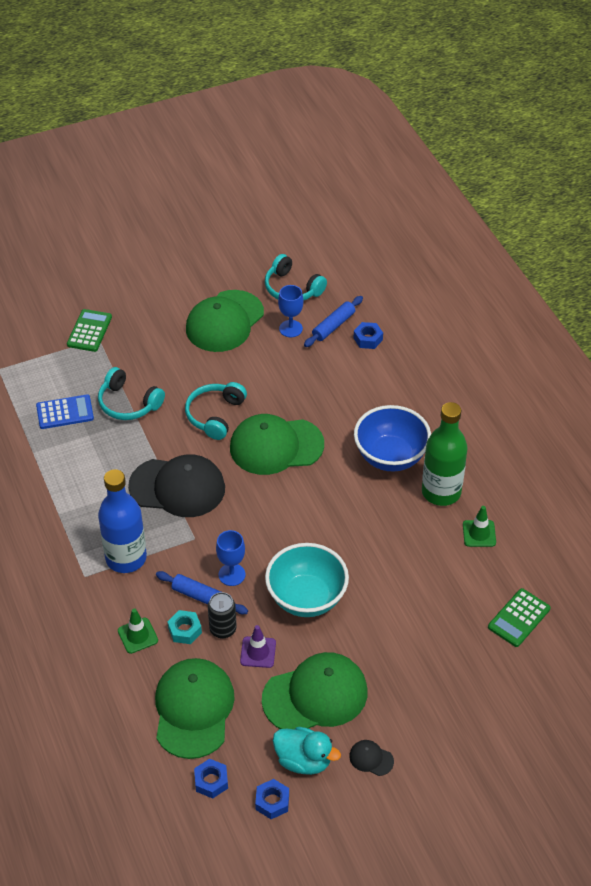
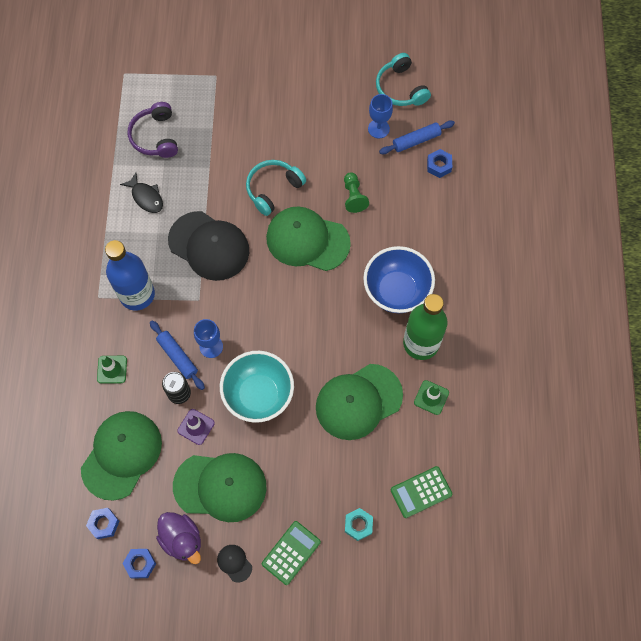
camera: 25 degrees right, 20 degrees up
(65, 412) = (155, 136): blue calculator -> purple headphones
(85, 468) = (146, 197): none -> black fish
(89, 331) = (212, 64): green calculator -> green calculator (291, 552)
(128, 403) = (209, 148): turquoise headphones -> none
(185, 630) = (150, 381): turquoise nut -> turquoise nut (358, 525)
(224, 321) = (327, 99): green cap -> green cap (358, 401)
(300, 393) = (353, 196): none -> green pawn
(303, 760) = (182, 539): turquoise duck -> purple duck

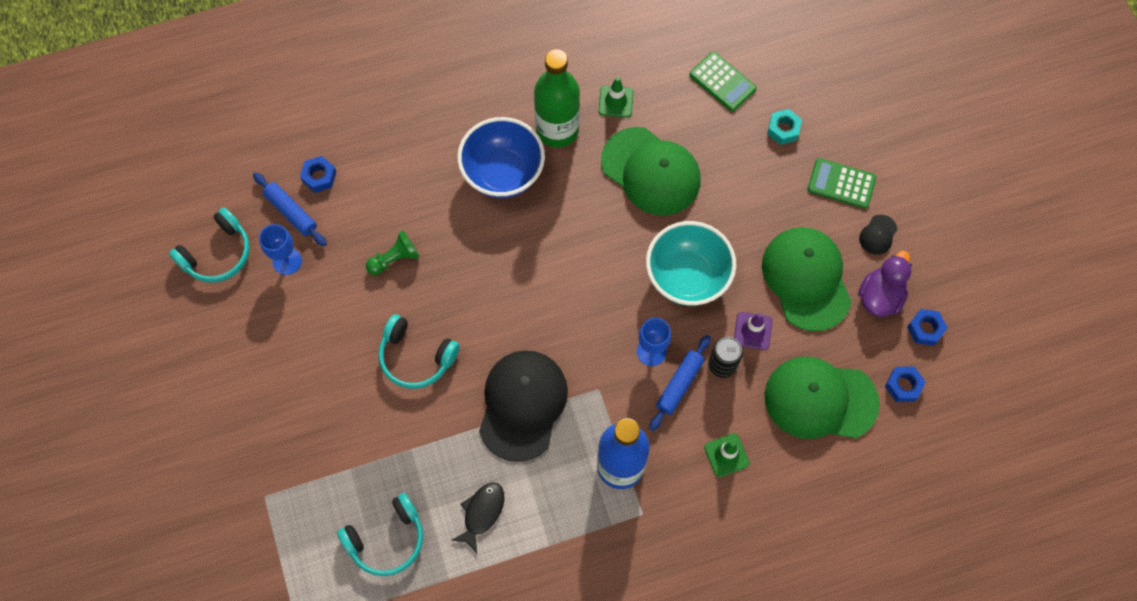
camera: 110 degrees left, 0 degrees up
(155, 136) = (387, 539): purple headphones -> turquoise headphones
(307, 240) = (473, 292): green cap -> none

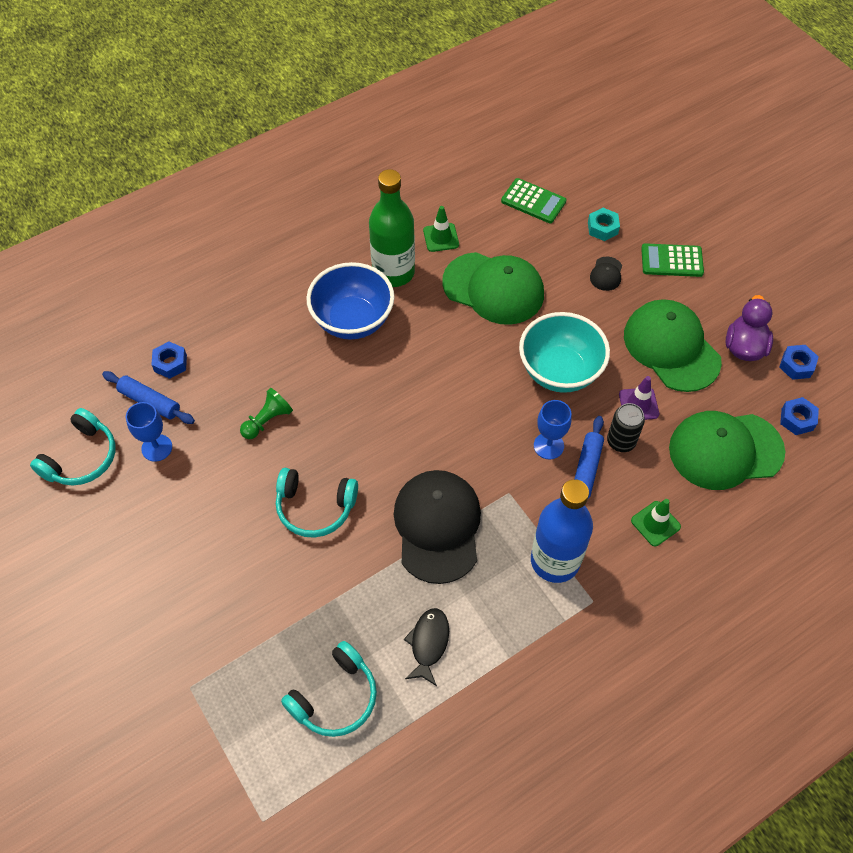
camera: 15 degrees left, 10 degrees down
(878, 235) = (721, 295): black cap -> black cap (606, 274)

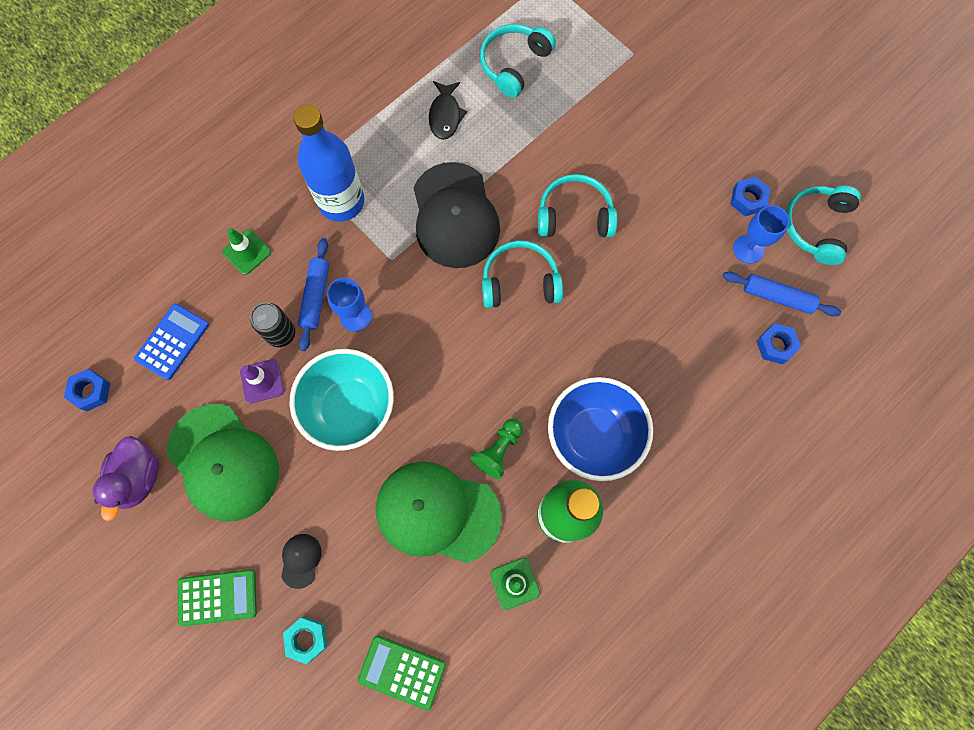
camera: 170 degrees right, 15 degrees up
(267, 420) = (649, 296): green pawn -> green pawn (498, 450)
(386, 452) = (520, 282): none -> turquoise headphones
(725, 450) = (172, 342): green cap -> blue calculator
(796, 365) = (81, 462): blue nut -> blue nut (748, 199)

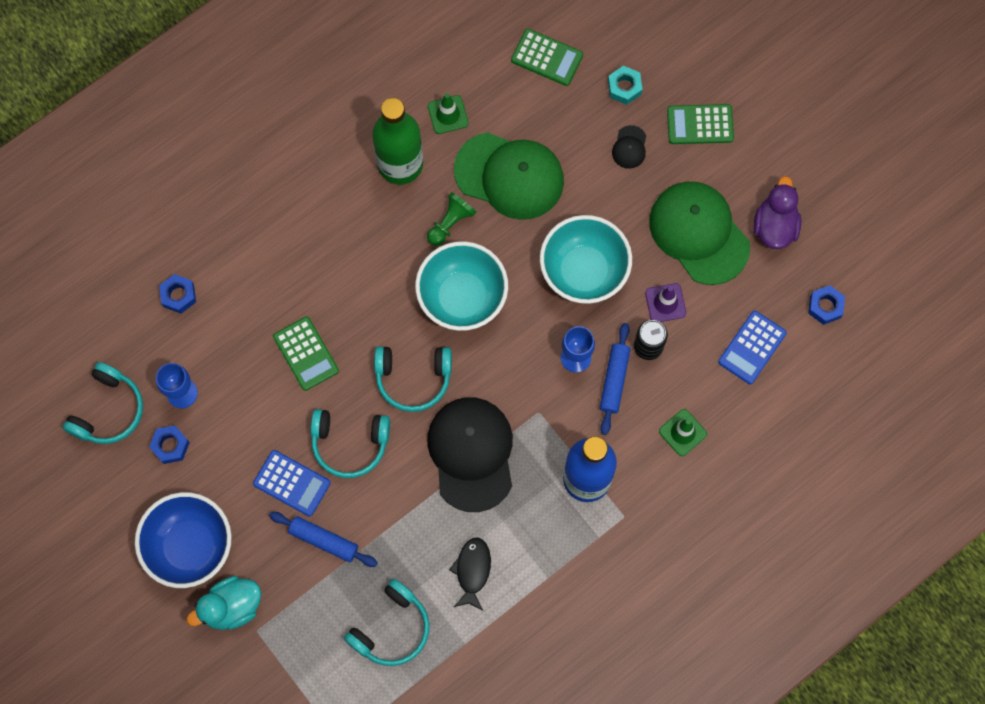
camera: 175 degrees left, 0 degrees up
(478, 368) = (462, 297): none -> turquoise bowl
(593, 436) = (363, 228): blue bowl -> blue bowl (190, 546)
(624, 176) = (292, 483): none -> blue calculator
(632, 297) = (306, 353): none -> green calculator
(660, 70) = (231, 607): none -> turquoise duck
(777, 297) = (165, 342): blue rolling pin -> blue rolling pin (324, 540)

